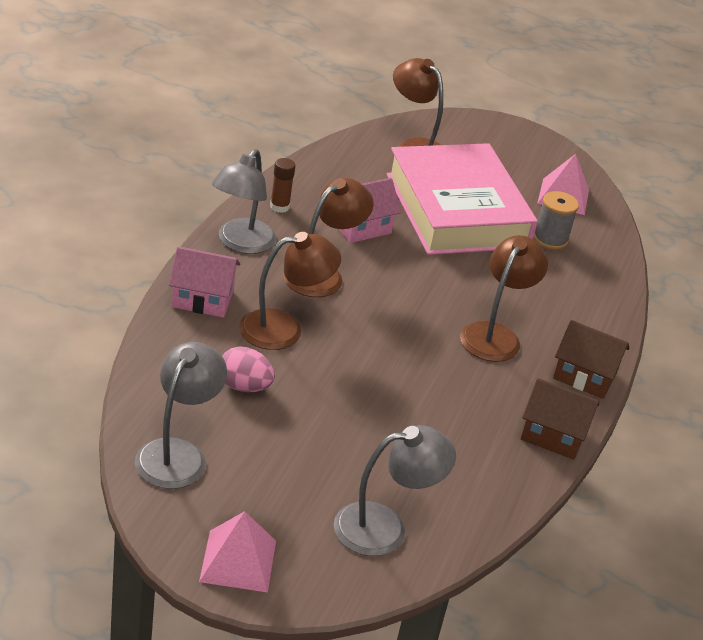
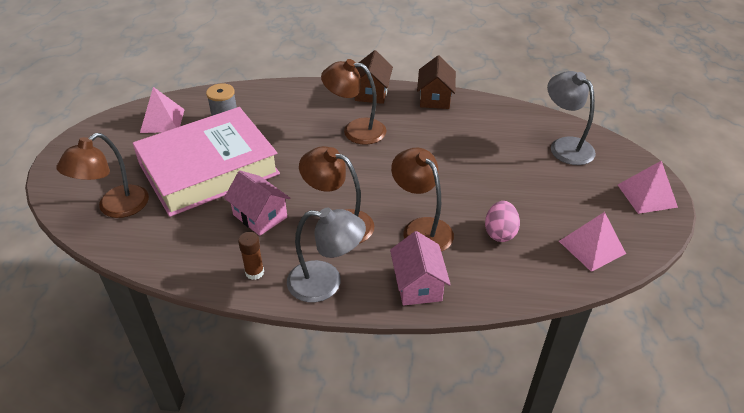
camera: 100 degrees left, 5 degrees up
(177, 453) = (591, 247): grey lamp -> pink pyramid

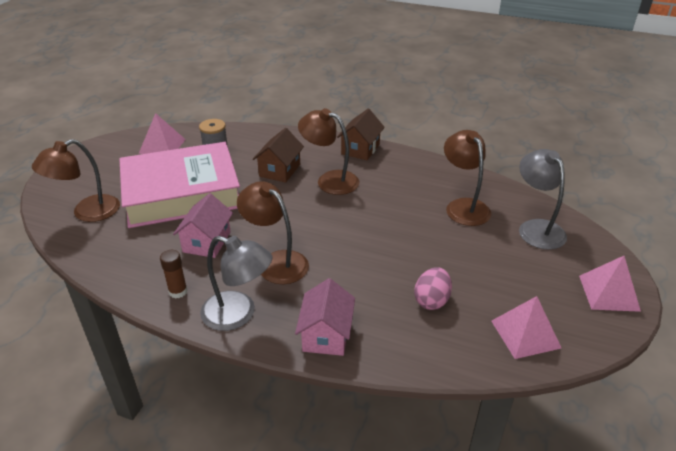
camera: 15 degrees right, 5 degrees down
(260, 216) = (207, 242): pink house -> pink house turned 45 degrees clockwise
(421, 228) = (353, 281): brown lamp -> brown lamp (463, 206)
(435, 98) = (420, 163): brown house -> brown house (280, 170)

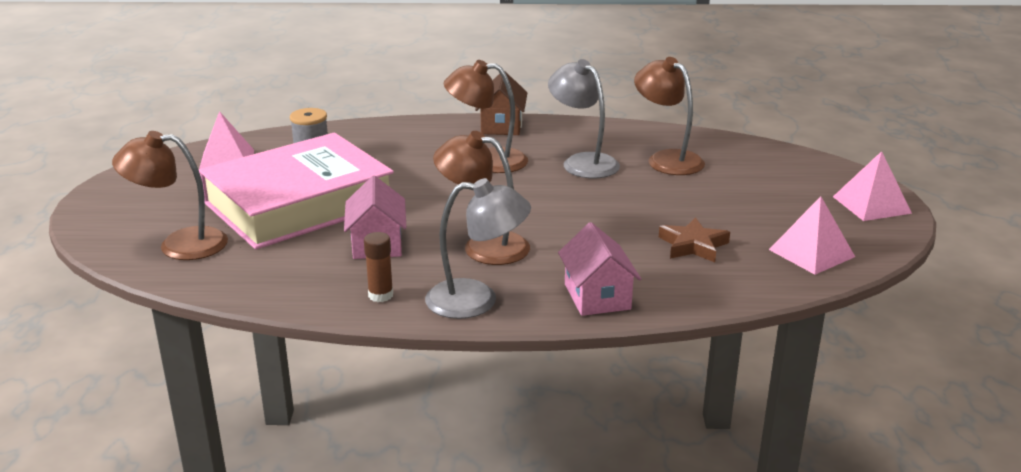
camera: 20 degrees left, 10 degrees down
(87, 212) = (179, 244): brown lamp -> brown lamp turned 60 degrees clockwise
(280, 170) = (414, 161): brown house -> none
(431, 300) = (693, 245): pink egg -> brown star
(536, 228) = (761, 165): grey lamp -> grey lamp (583, 162)

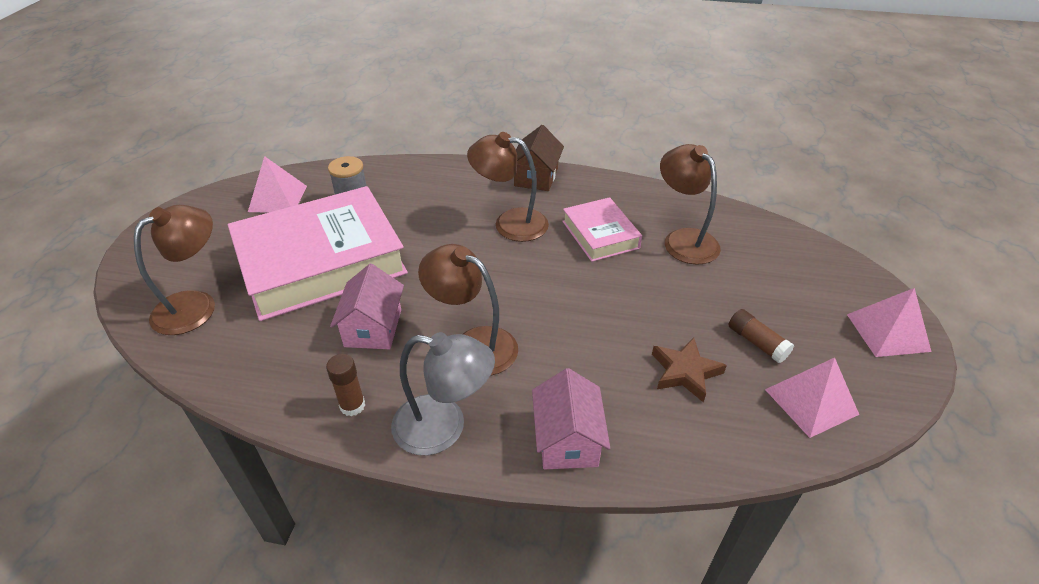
camera: 10 degrees right, 15 degrees up
(179, 244) = (196, 305): brown lamp -> brown lamp turned 120 degrees clockwise
(583, 162) = (600, 234): grey lamp -> pink book
(754, 221) = (757, 343): none -> brown glue stick

